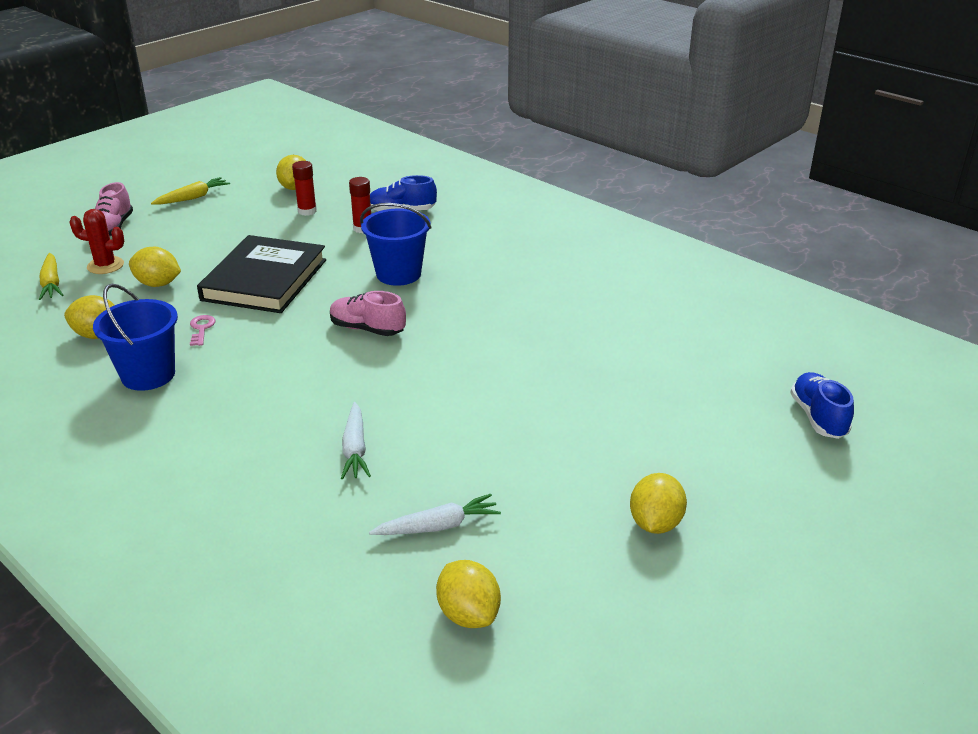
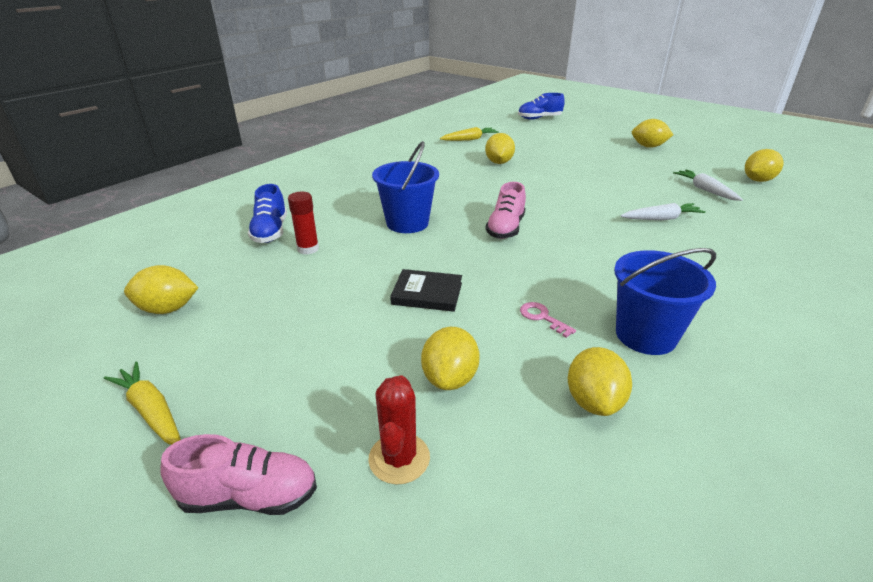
camera: 95 degrees left, 0 degrees up
(52, 283) = (469, 519): yellow carrot -> yellow carrot (469, 139)
(201, 329) = (542, 317): pink key -> pink key turned 60 degrees clockwise
(264, 280) = (427, 293): black book -> black book, size x0.50
(307, 211) = (250, 289): red glue stick -> none
(572, 346) = (499, 162): none -> yellow lemon

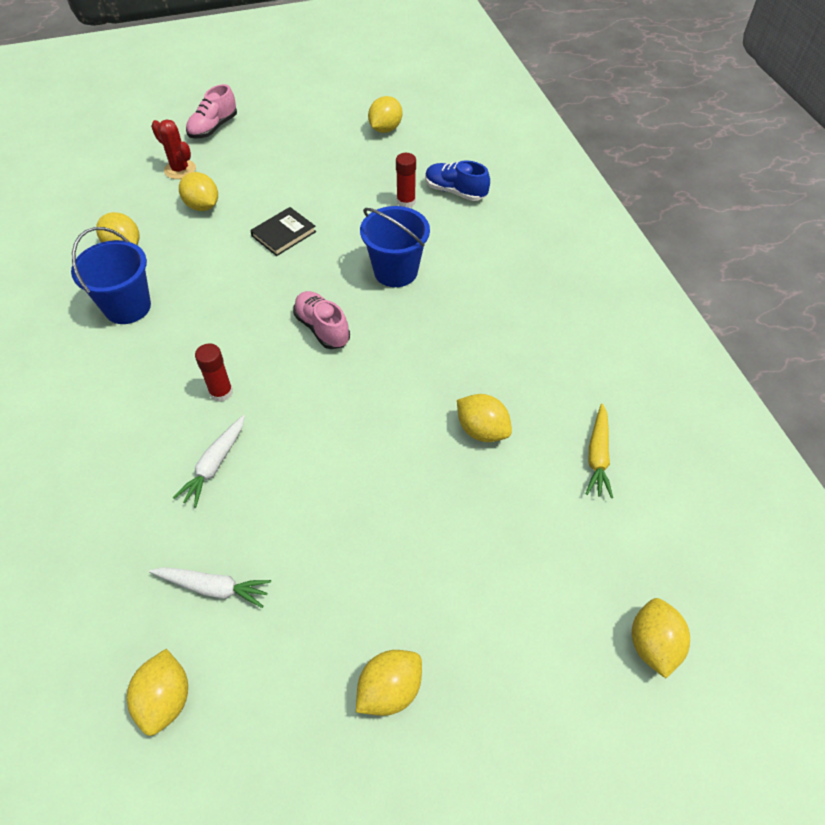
camera: 125 degrees right, 20 degrees up
(151, 411) = (296, 112): yellow carrot -> none
(539, 118) = (653, 645): blue shoe -> yellow lemon
(542, 317) = (198, 271): pink key -> none
(620, 241) = (221, 392): none -> red glue stick

